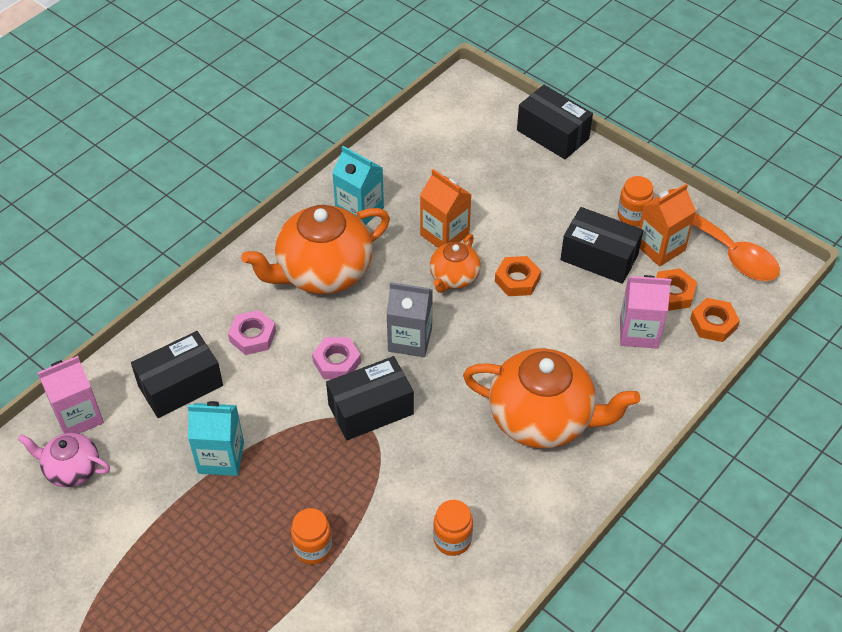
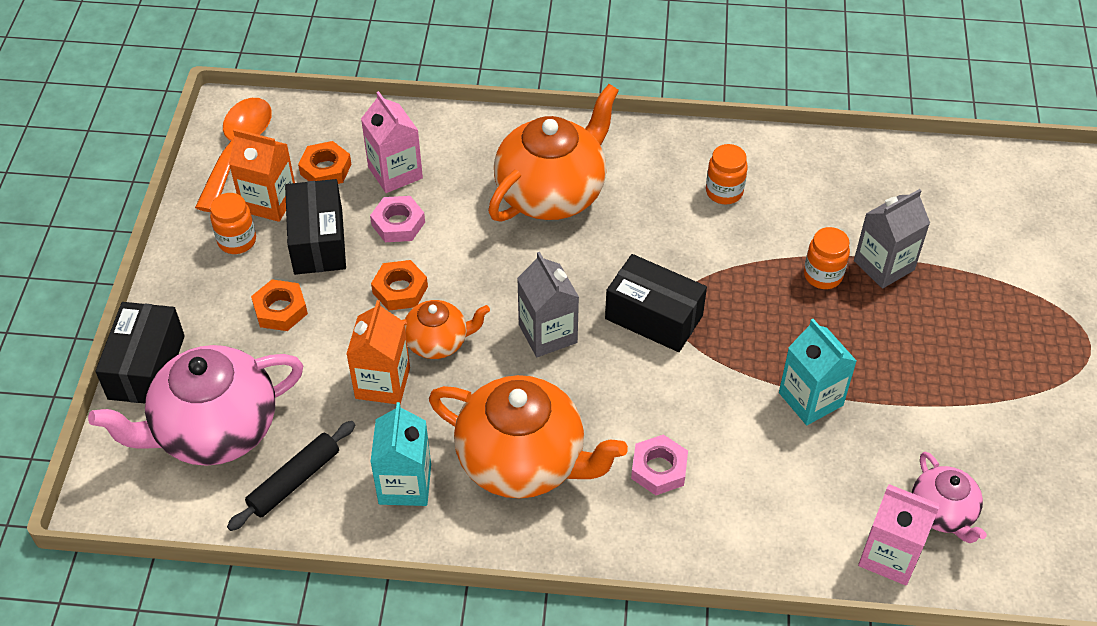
camera: 125 degrees left, 0 degrees up
(180, 386) = (772, 490): black box -> none
(285, 601) = (884, 265): none -> grey carton
(336, 362) = (625, 376): pink nut -> pink nut (398, 224)
(408, 164) = (294, 481): none -> black rolling pin
(476, 145) = (215, 430): none -> pink teapot
(542, 418) = (552, 193): orange teapot -> orange teapot turned 60 degrees clockwise
(713, 323) = (342, 128): orange nut -> orange nut (280, 310)

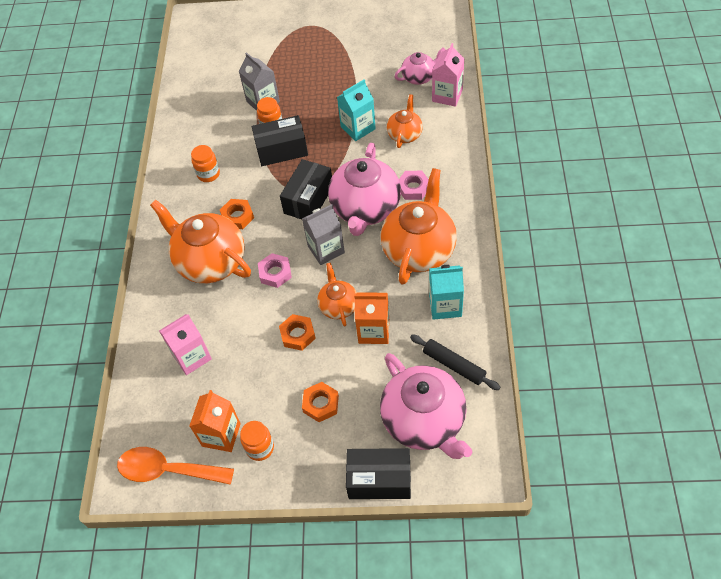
camera: 90 degrees left, 5 degrees up
(318, 241) = (258, 393): black box -> black box (282, 150)
(326, 169) = (188, 403): orange nut -> orange nut (237, 216)
(398, 224) = (240, 346): pink nut -> pink nut (275, 273)
(622, 394) = (365, 209): none -> pink teapot
(789, 470) = (405, 134): none -> orange teapot

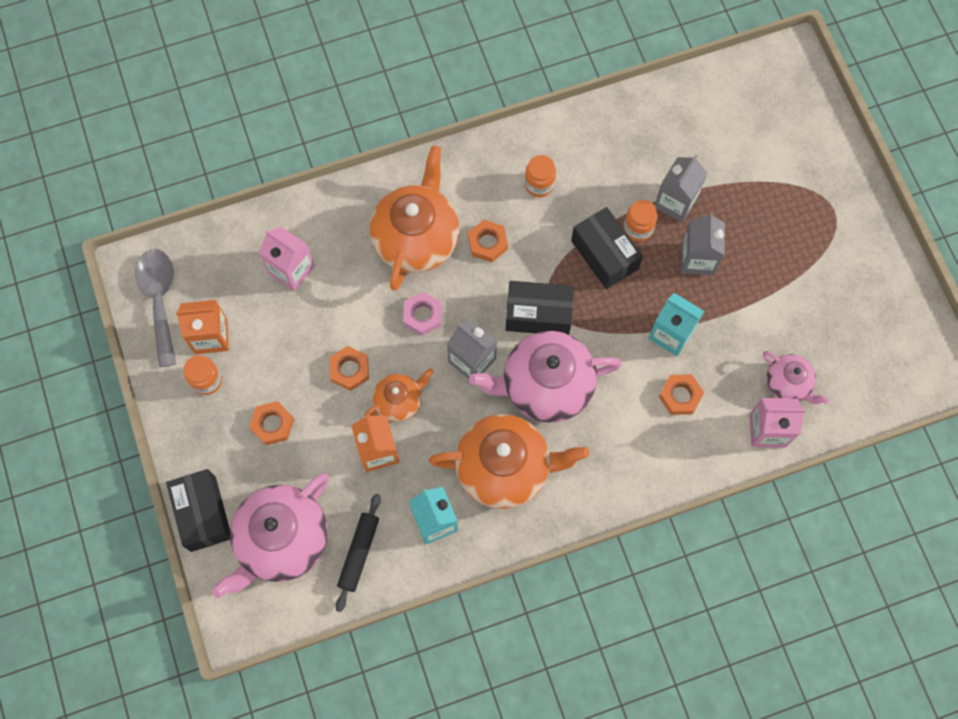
camera: 65 degrees right, 15 degrees up
(167, 470) = (160, 300): orange spoon -> grey spoon
(310, 100) = (697, 259): none -> grey carton
(405, 134) = (680, 396): orange teapot -> orange nut
(413, 188) = (596, 433): pink nut -> none

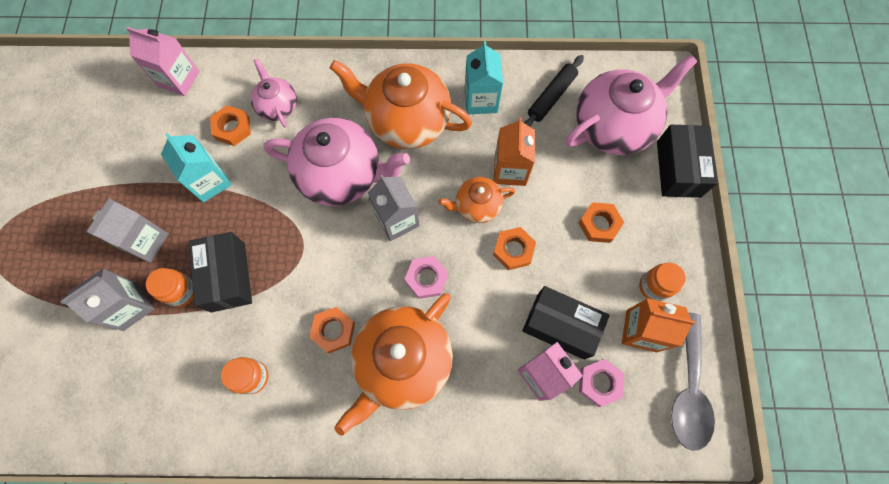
camera: 160 degrees left, 0 degrees up
(239, 280) = (599, 383): none -> pink nut
(538, 314) = (318, 241): black box -> black box (560, 326)
(788, 384) = (139, 108): pink teapot -> pink teapot (277, 106)

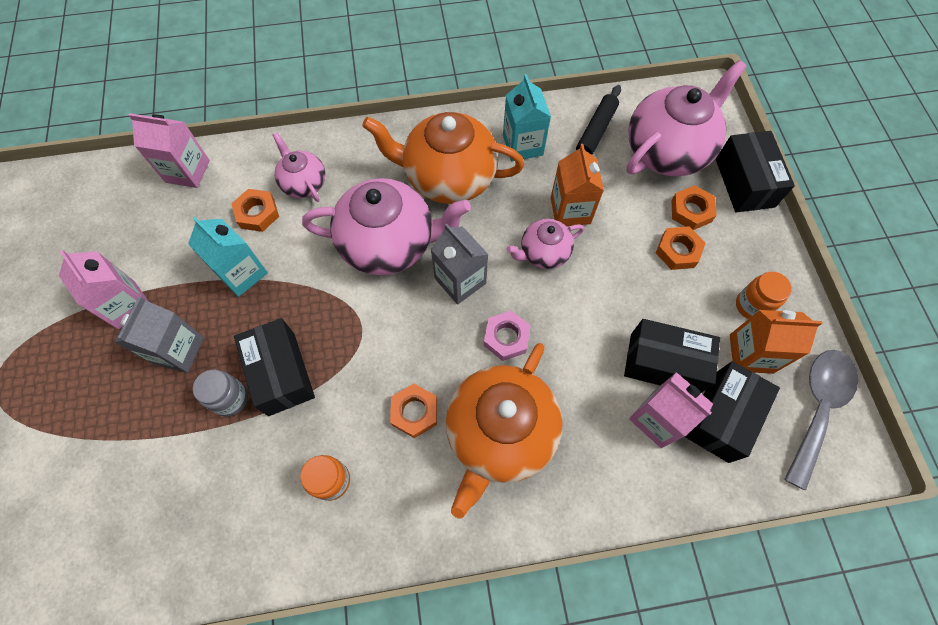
camera: 10 degrees left, 5 degrees down
(108, 193) = (126, 304): none -> pink carton
(130, 306) = (172, 425): grey carton -> none
(182, 292) = (231, 399): orange jar -> grey jar
(477, 206) = (543, 253): orange teapot -> pink teapot
(513, 250) = (593, 292): orange nut -> orange nut (691, 211)
(599, 383) = (721, 417): pink nut -> black box
(688, 390) = (817, 407): grey spoon -> grey spoon turned 150 degrees counterclockwise

